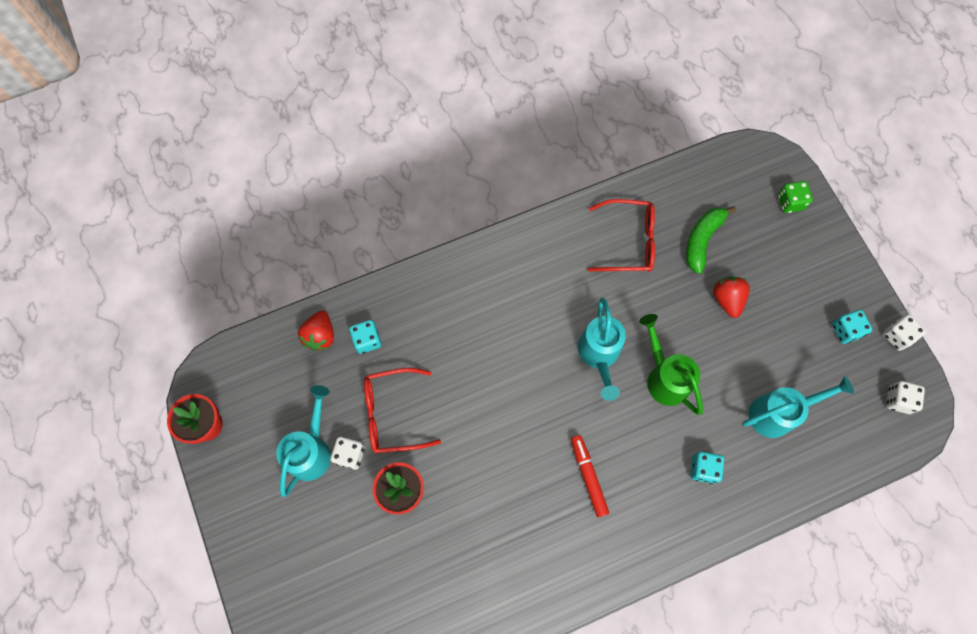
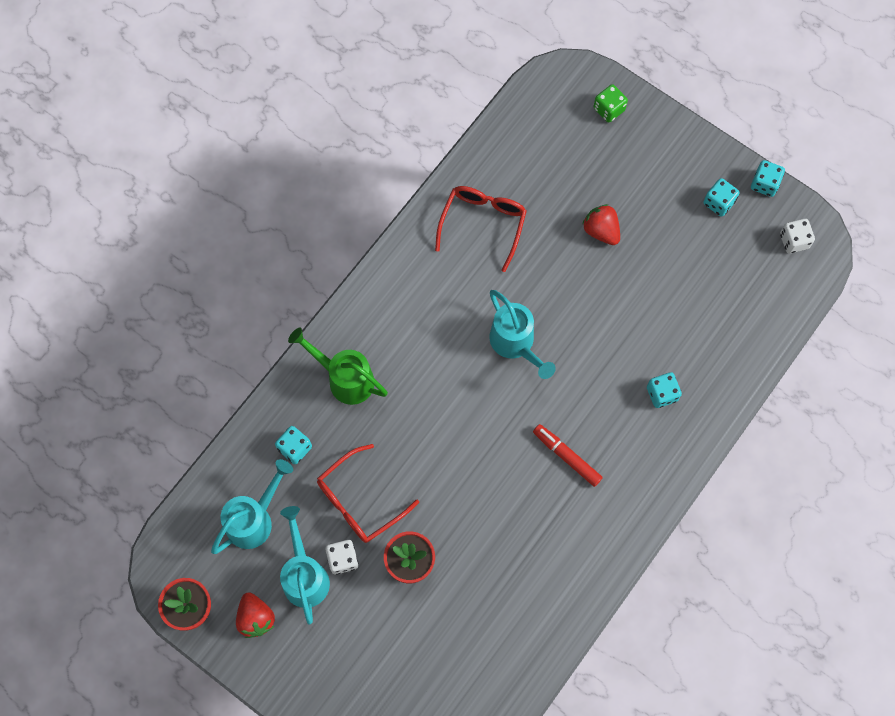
camera: 30 degrees left, 0 degrees up
(320, 335) = (248, 468): red strawberry -> red strawberry (256, 618)
(628, 241) = (482, 225): red glasses -> red glasses turned 45 degrees counterclockwise
(664, 377) = (584, 332): green watering can -> green watering can (345, 379)
(702, 240) = (549, 187): green banana -> none
(777, 413) = (699, 309): turquoise watering can -> turquoise watering can (254, 519)
(897, 336) = (764, 184): white dice -> turquoise dice

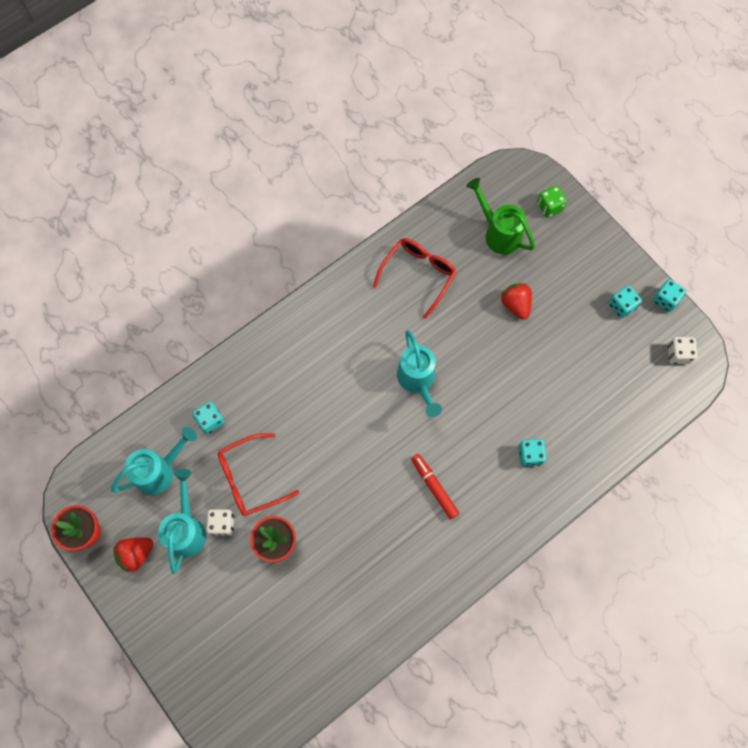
camera: 15 degrees right, 0 degrees up
(256, 618) = (136, 554): red strawberry -> red strawberry turned 60 degrees clockwise
(345, 379) = (268, 373): green watering can -> green watering can (498, 233)

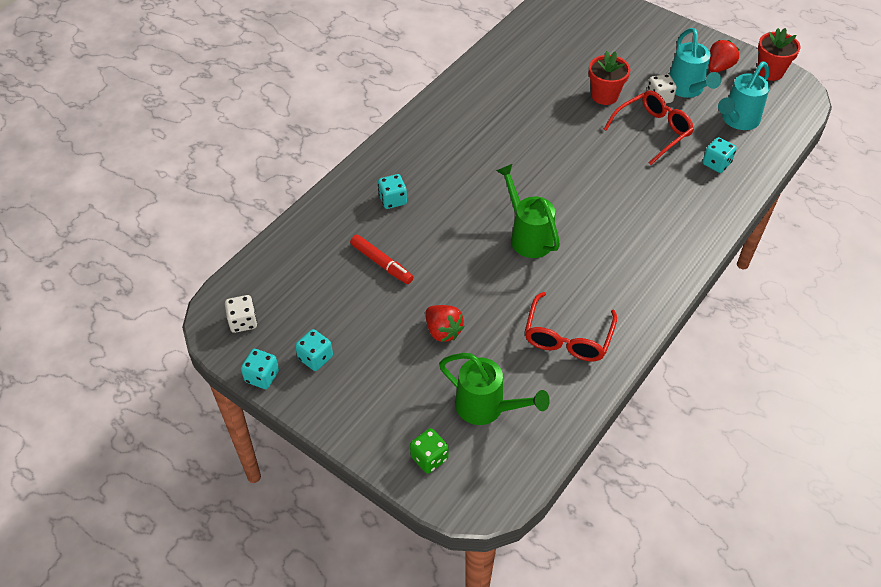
camera: 165 degrees right, 20 degrees down
(417, 381) = (528, 236): turquoise watering can -> green watering can
(434, 487) = (479, 158): red marker -> red marker (381, 263)

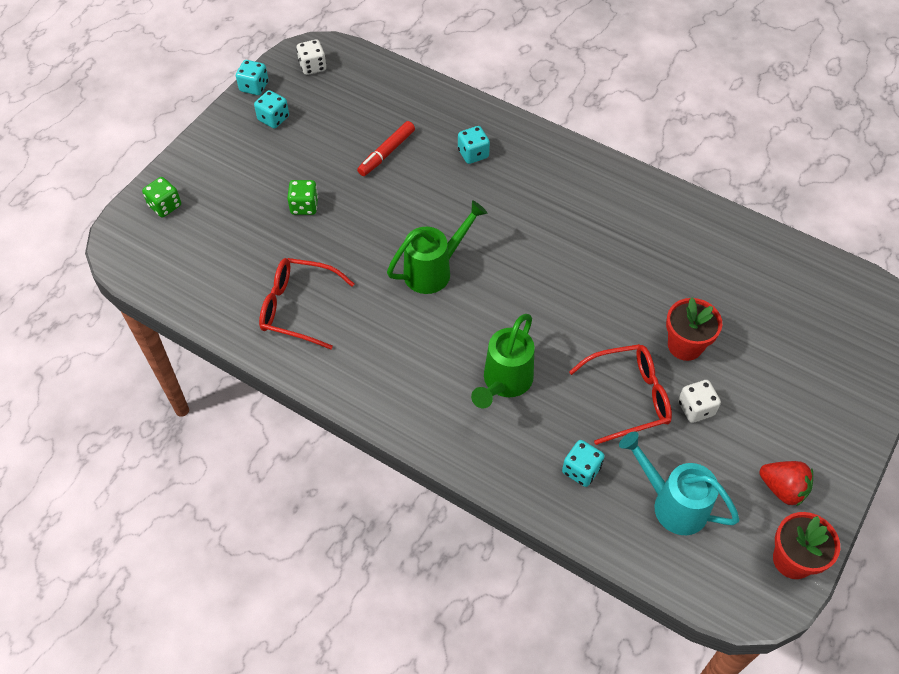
camera: 85 degrees right, 5 degrees up
(443, 331) = (304, 206): red strawberry -> green dice
(486, 408) = (215, 244): green watering can -> green watering can (504, 382)
(652, 131) = (628, 398): red glasses -> red glasses turned 60 degrees counterclockwise
(687, 89) = (723, 444): turquoise watering can -> none

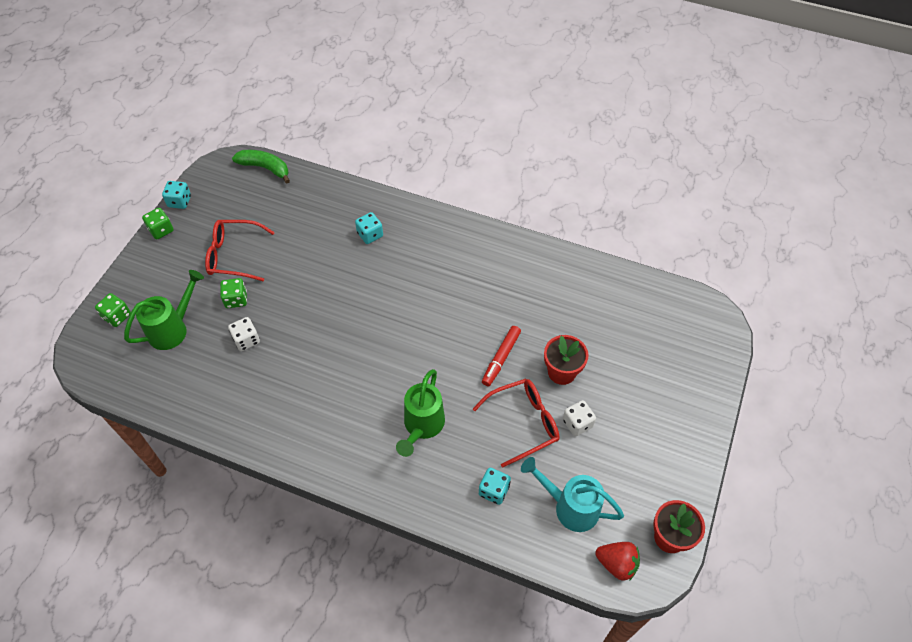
camera: 10 degrees left, 0 degrees up
(228, 116) = (161, 230): none -> green dice
(273, 118) = (200, 227): turquoise dice -> none
(298, 308) = (243, 389): red glasses -> red glasses (234, 255)
(312, 66) = (227, 177): white dice -> white dice (246, 340)
(359, 61) = (265, 168): none -> green banana
(386, 153) = (298, 244): red marker -> red marker (501, 358)
(433, 270) = (351, 339): green watering can -> green watering can (173, 329)
(782, 489) = (654, 479): red strawberry -> red strawberry (616, 564)

